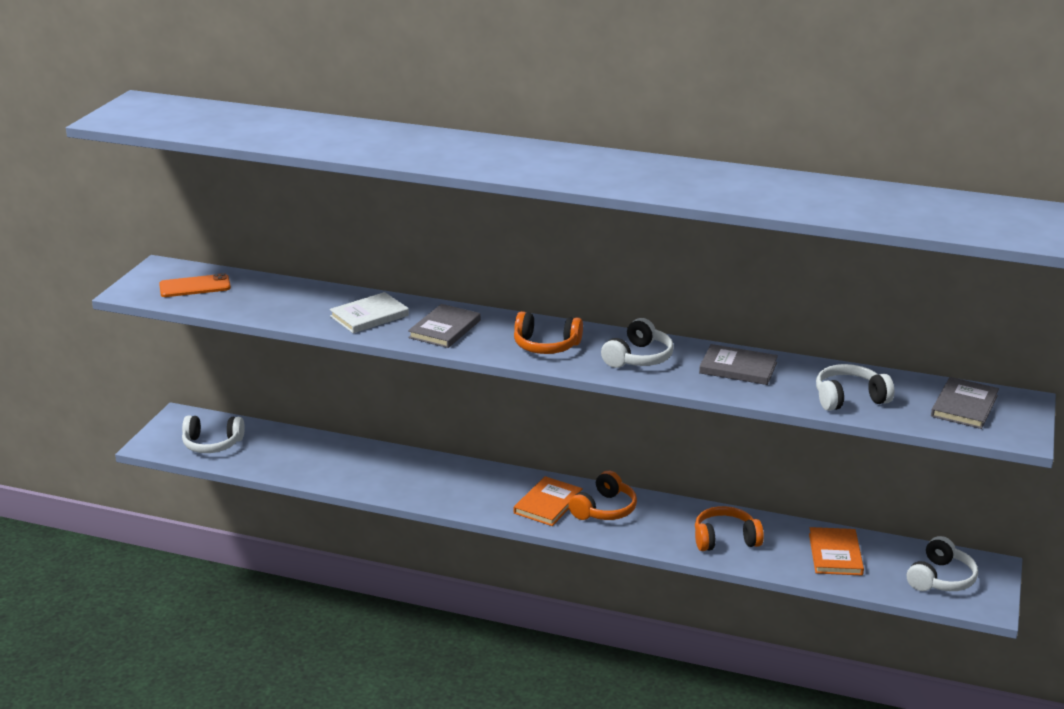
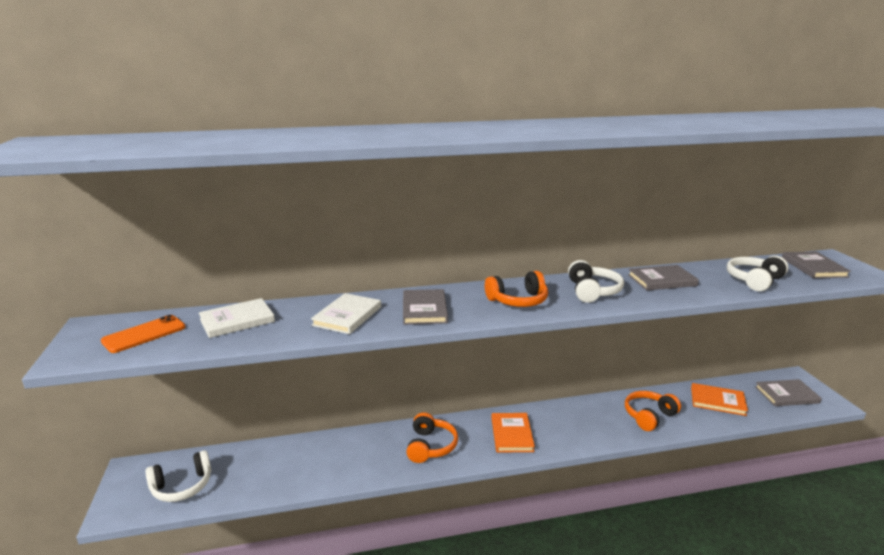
camera: 30 degrees left, 5 degrees down
(275, 294) = (237, 320): none -> white book
(604, 509) = (552, 423): orange headphones -> orange headphones (430, 446)
(835, 554) = (717, 401): orange book -> orange book turned 45 degrees counterclockwise
(940, 578) = (786, 395): white headphones -> grey book

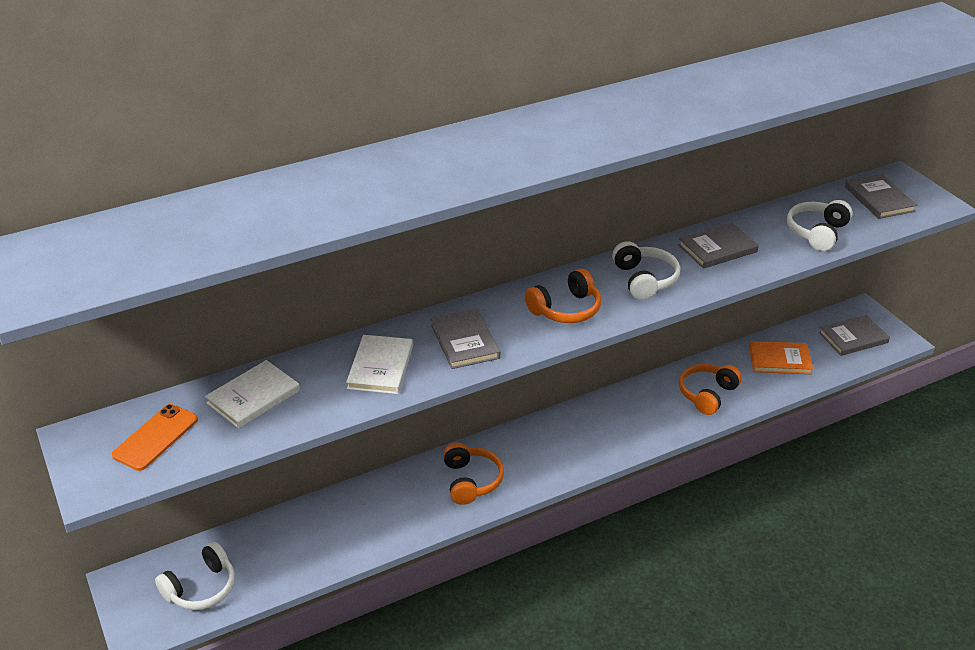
camera: 15 degrees left, 15 degrees up
(512, 434) = (559, 447): orange book -> none

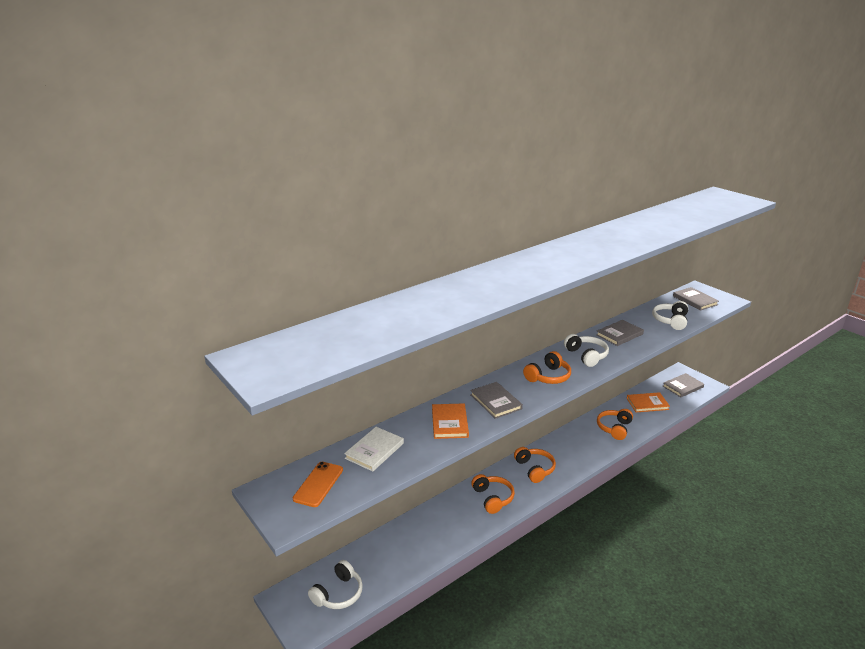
camera: 10 degrees left, 10 degrees down
(380, 367) = (449, 423): white book -> orange book
(553, 444) = (534, 469): none -> orange headphones

